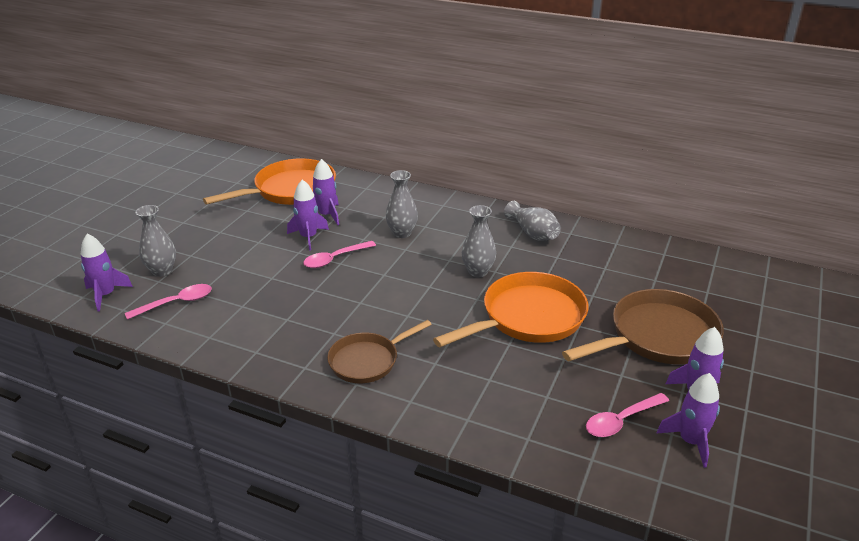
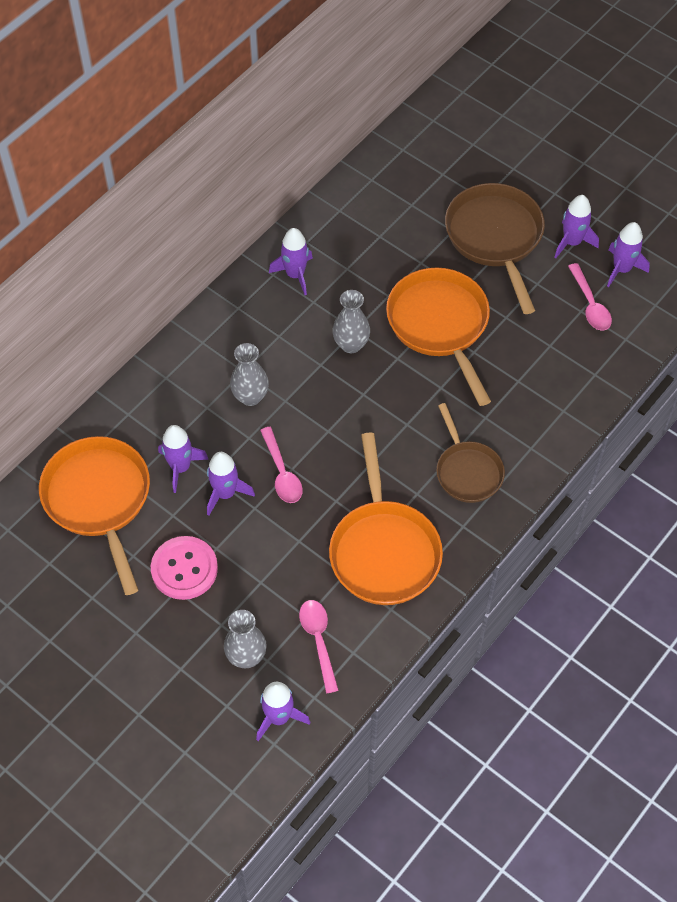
camera: 75 degrees left, 25 degrees up
(238, 232) = (184, 569): none -> pink button
(269, 323) = (383, 550): none -> orange pan
(533, 233) = (295, 275): grey vase -> purple rocket

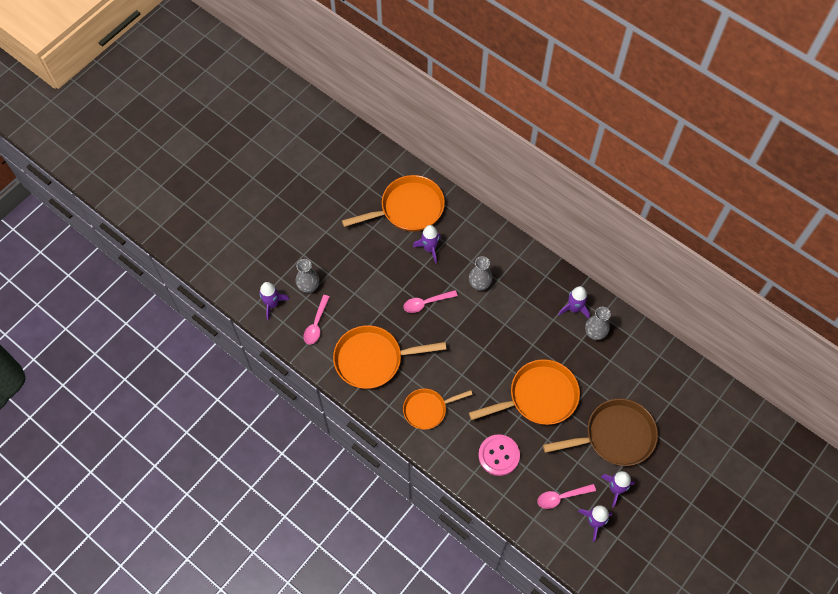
camera: 90 degrees right, 5 degrees up
(184, 569) = (363, 254): pink button -> pink button (498, 455)
(225, 493) = (412, 273): purple rocket -> none
(319, 641) = (316, 324): pink spoon -> pink spoon turned 120 degrees clockwise
(351, 344) = (520, 342): grey vase -> grey vase (594, 333)
(467, 471) = (427, 409): brown pan -> orange pan

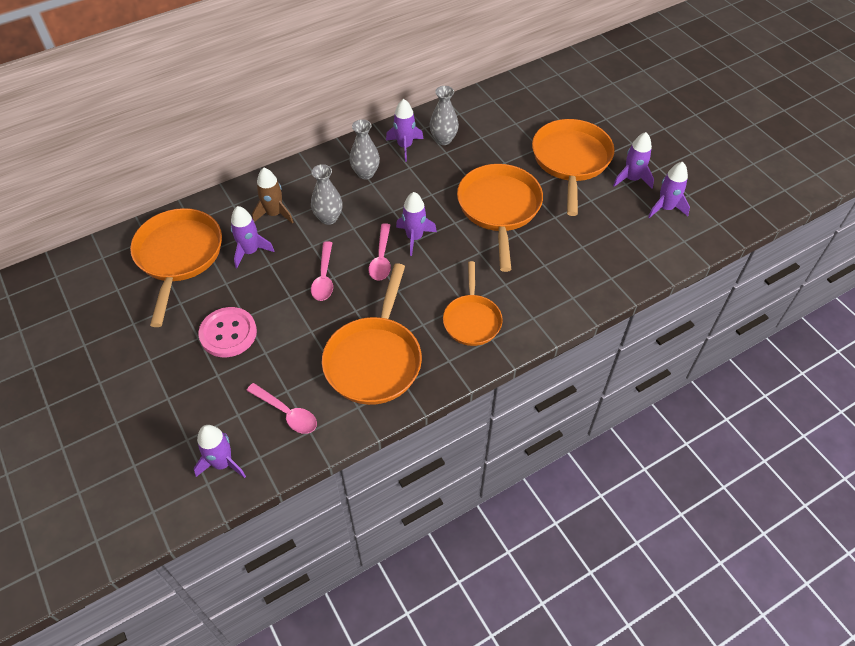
camera: 70 degrees left, 10 degrees down
(309, 287) = (223, 406): grey vase -> grey vase (365, 173)
(468, 249) = (274, 214): none -> brown rocket
(485, 347) = (414, 238): none -> purple rocket
(498, 455) = (559, 267): pink button -> pink button (228, 333)
(561, 497) = (628, 226): pink spoon -> pink spoon (381, 258)
(614, 436) = (571, 161): brown pan -> orange pan

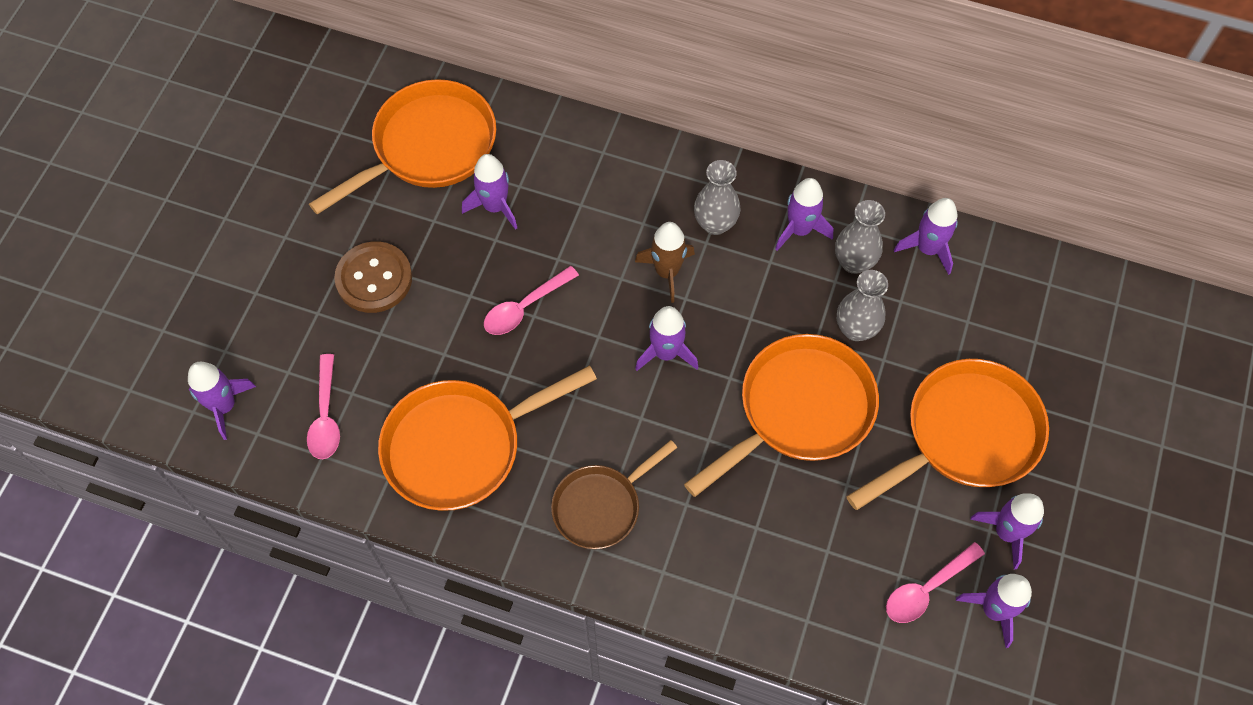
camera: 50 degrees right, 10 degrees up
(228, 333) = (374, 279): pink button -> brown button
(274, 214) = (567, 184): brown rocket -> brown rocket (667, 272)
(328, 218) = (612, 242): grey vase -> grey vase (855, 329)
(381, 258) = (604, 342): pink spoon -> pink spoon (927, 588)
(465, 111) = (927, 249): none -> purple rocket
(472, 320) = (601, 506): orange pan -> brown pan

